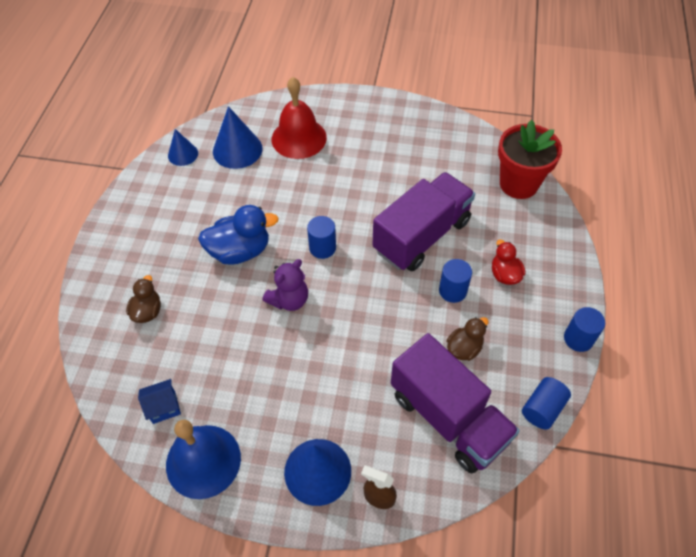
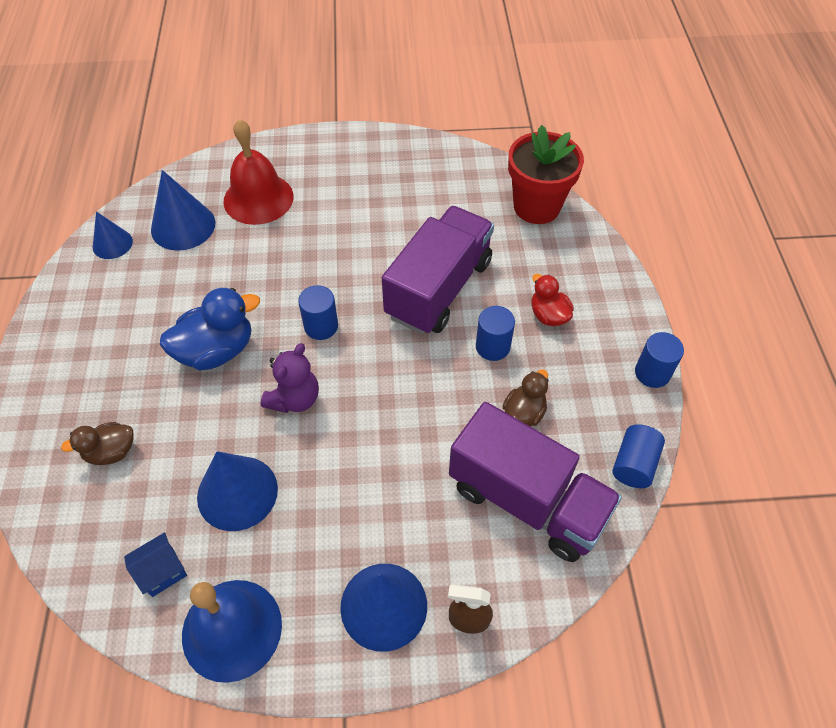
camera: 15 degrees left, 0 degrees up
(147, 311) = (111, 452): brown duck -> brown duck turned 105 degrees counterclockwise
(230, 361) = (237, 492): none -> blue cone

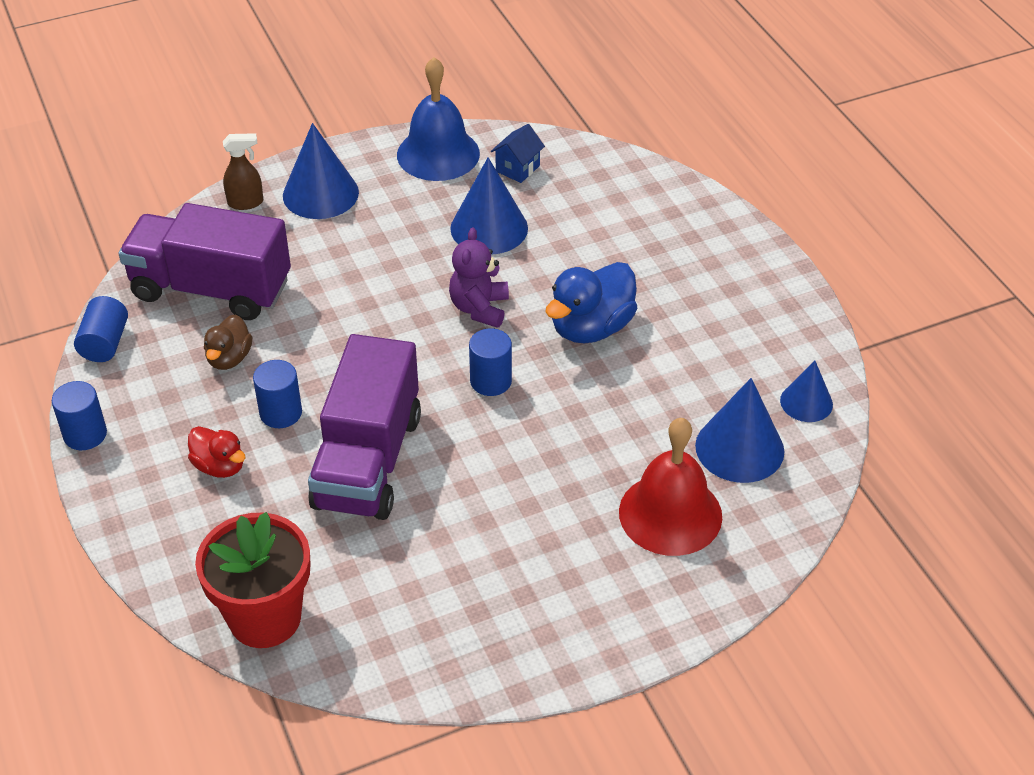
camera: 160 degrees right, 10 degrees down
(111, 452) = (627, 225): brown duck -> none

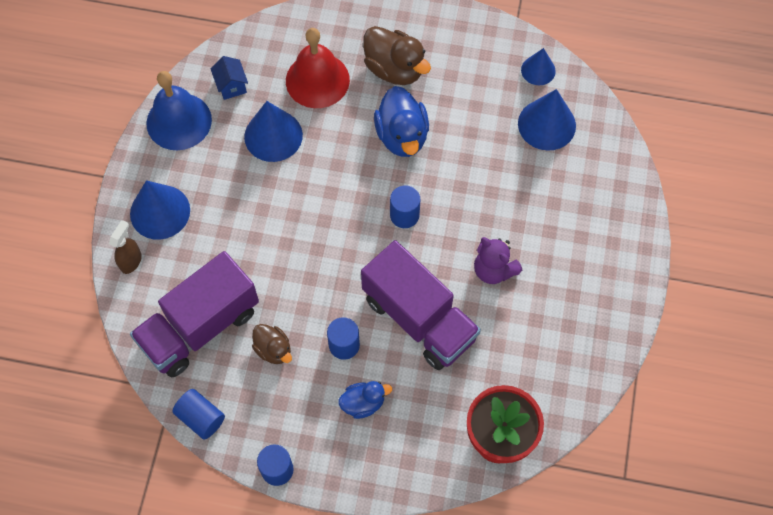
camera: 55 degrees left, 20 degrees up
(220, 466) = (363, 403): red duck -> blue duck
(479, 308) = (339, 184): purple teddy bear -> purple teddy bear (493, 270)
(670, 514) = (568, 189): red bell -> red bell (317, 80)
(671, 278) = (394, 69): none -> brown duck

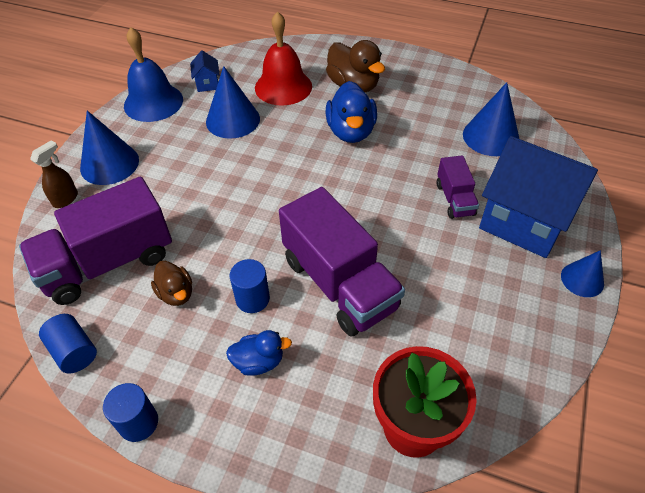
camera: 10 degrees right, 15 degrees down
(404, 215) = (341, 191): blue cylinder -> none
(493, 270) = (426, 248): purple teddy bear -> none
(515, 210) = (455, 199): none -> purple truck
(538, 70) = (485, 98): blue cone -> blue cone (582, 279)
(581, 227) = (523, 221): none -> blue house

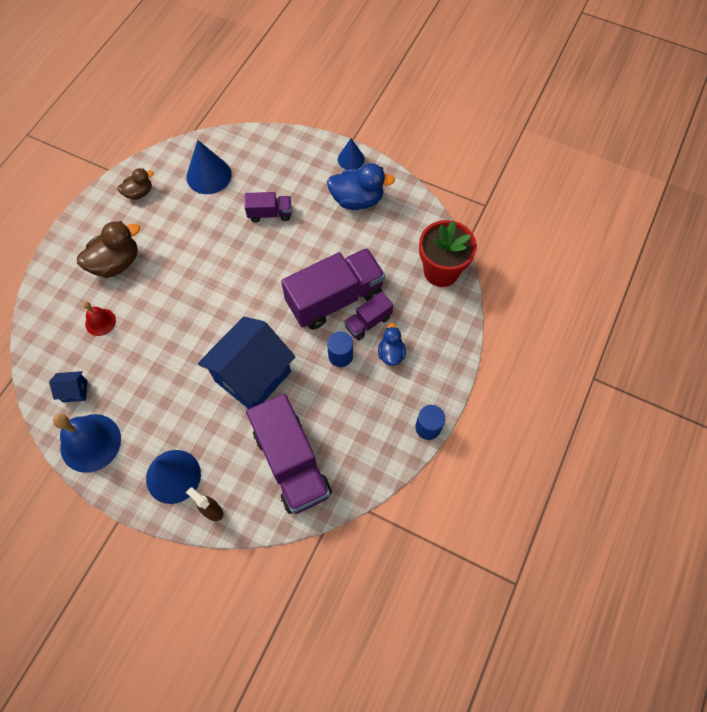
camera: 85 degrees left, 15 degrees up
(74, 351) = (371, 478): blue cylinder -> none
(176, 293) = (329, 409): brown duck -> brown duck (139, 193)
(233, 120) = (138, 367): blue cone -> none
(283, 87) = (100, 322): red bell -> red bell, size x0.54
(307, 327) = (368, 322): none -> purple truck
(351, 131) = (178, 272): blue duck -> blue duck (357, 200)
(523, 221) = (298, 177): blue house -> blue house (253, 376)

